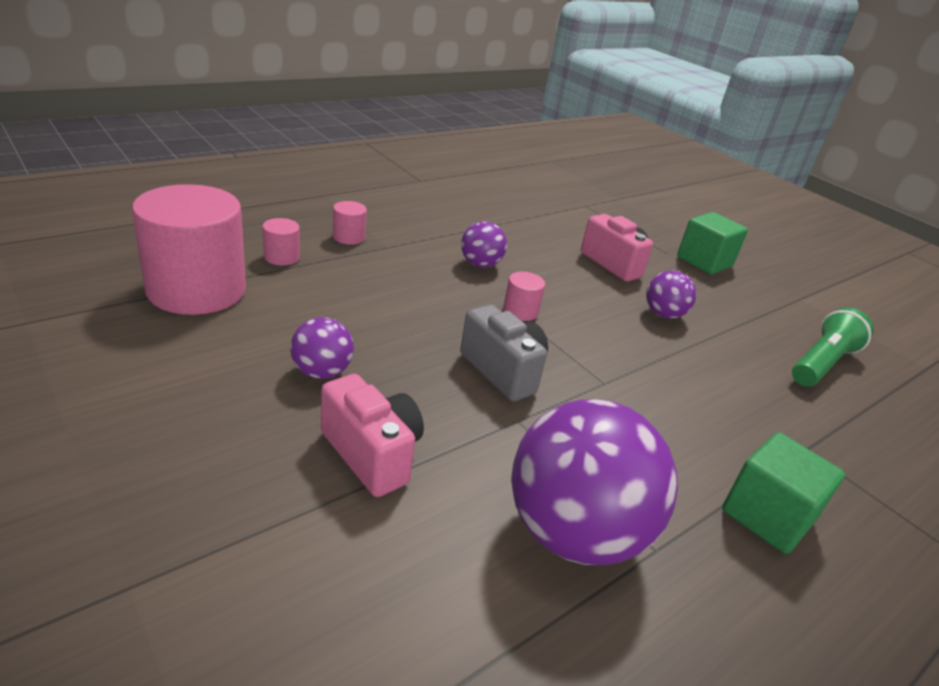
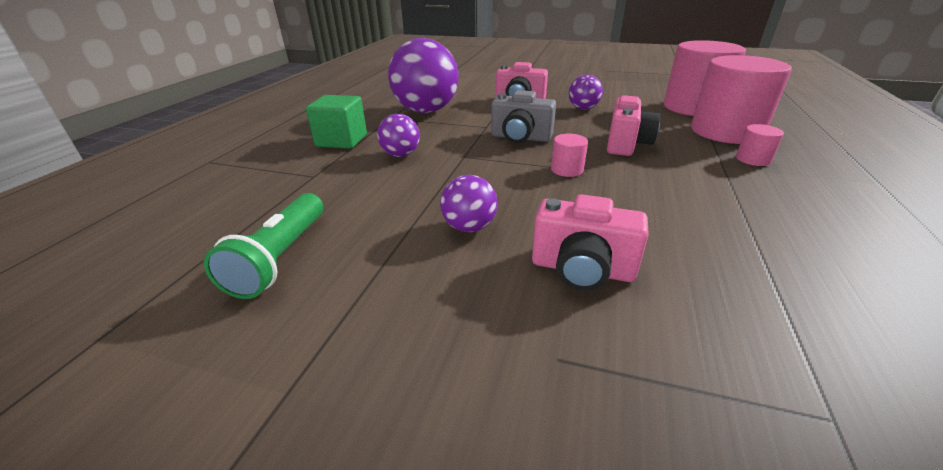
camera: 150 degrees right, 0 degrees up
(281, 257) = (725, 132): pink cylinder -> pink cylinder, size x2.41
(409, 300) = (626, 144): none -> pink camera
(480, 264) = (656, 189): purple ball -> purple ball (401, 155)
(704, 261) = (489, 381): green cube -> none

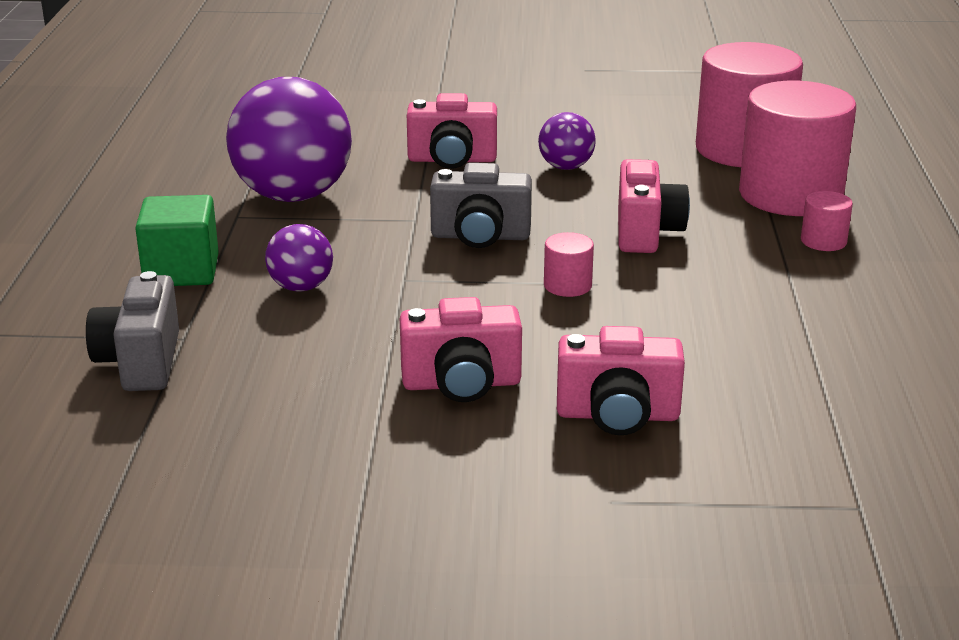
camera: 15 degrees left, 5 degrees down
(277, 187) = (141, 362): none -> grey camera
(281, 257) = (233, 452): green flashlight -> none
(469, 227) = (461, 384): purple ball -> pink camera

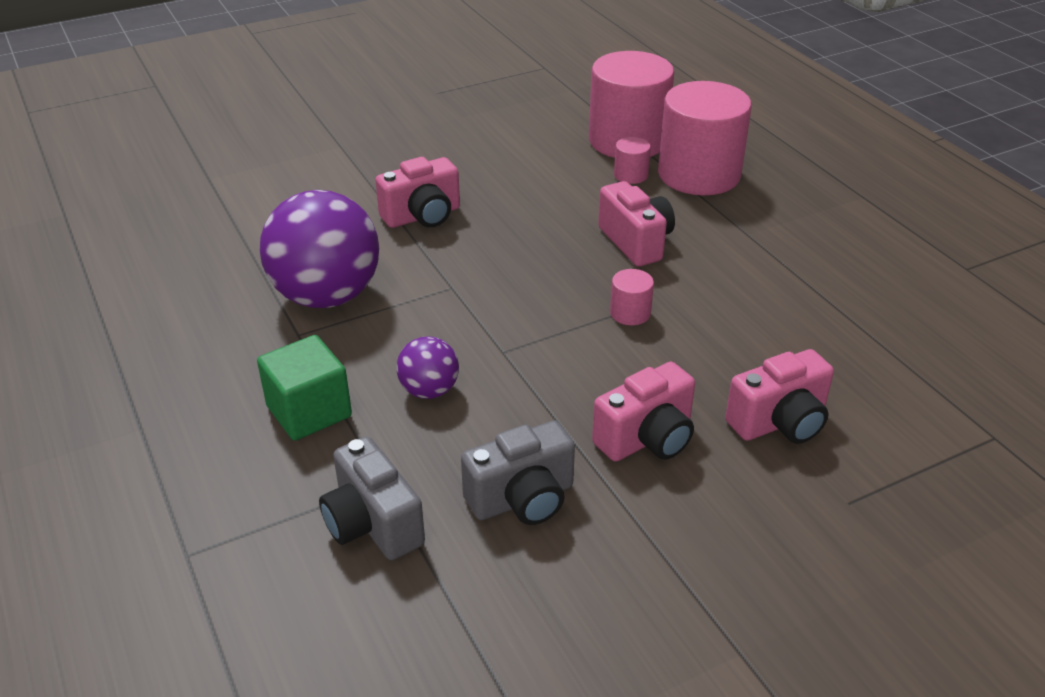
camera: 30 degrees left, 10 degrees up
(480, 236) = (520, 287): grey camera -> grey camera (522, 499)
(566, 167) = (517, 196): purple ball -> none
(823, 241) = (759, 210): pink cylinder -> pink cylinder (631, 175)

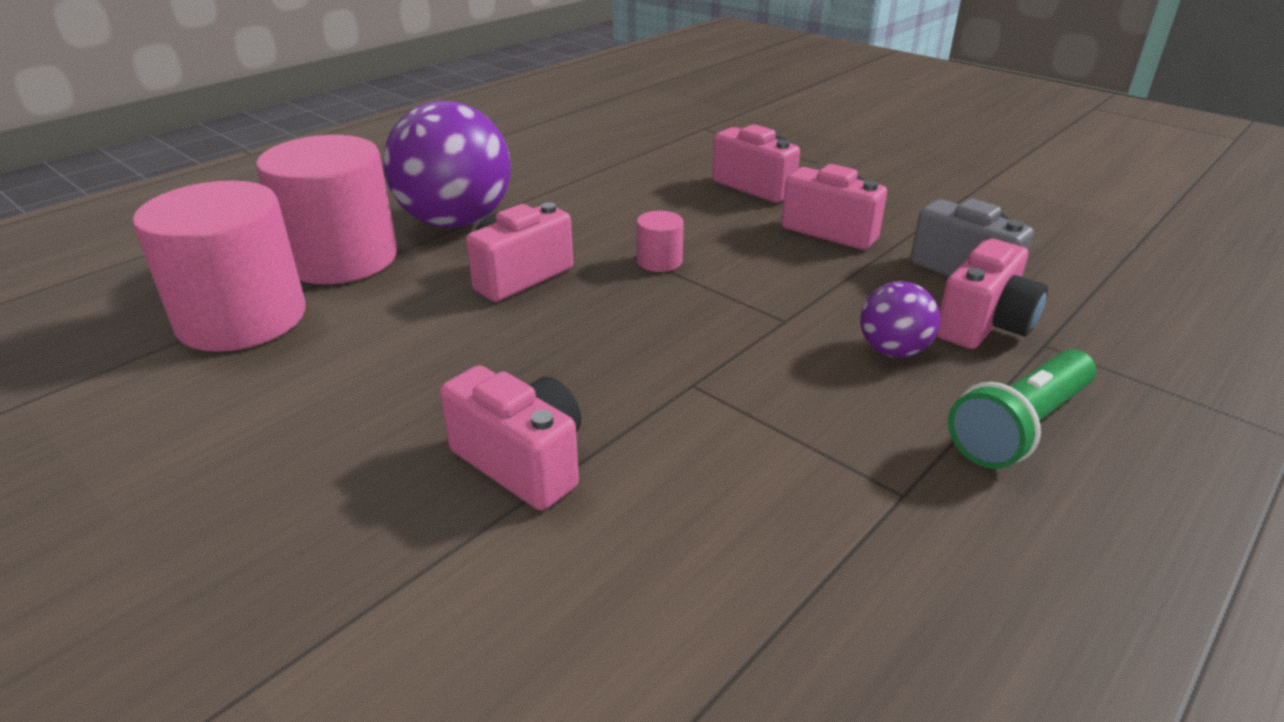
camera: 110 degrees left, 5 degrees down
(309, 411) = (1020, 427): green cube -> green flashlight
(326, 296) = (798, 497): purple ball -> purple ball (456, 222)
(372, 524) = (1094, 335): grey camera -> none
(430, 460) = (984, 325): none -> pink camera
(631, 175) = (349, 302): pink cylinder -> none

